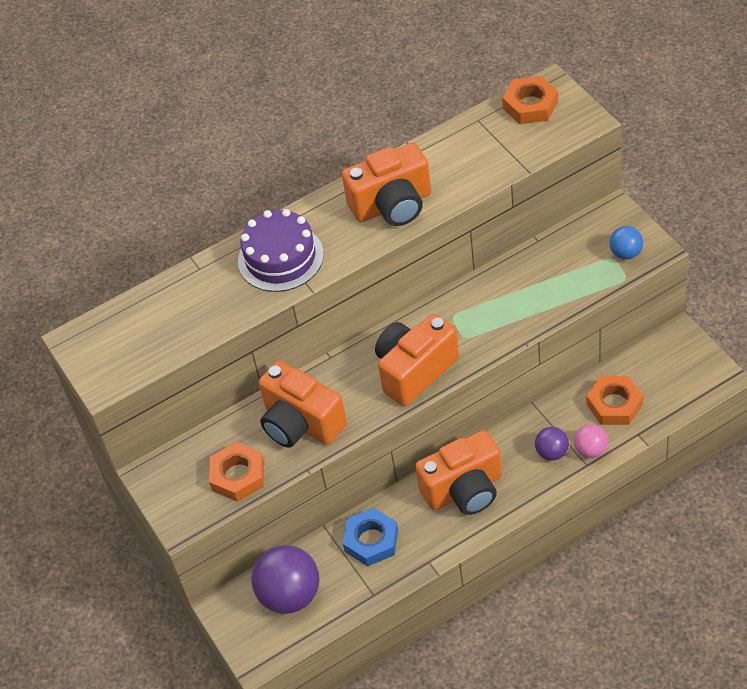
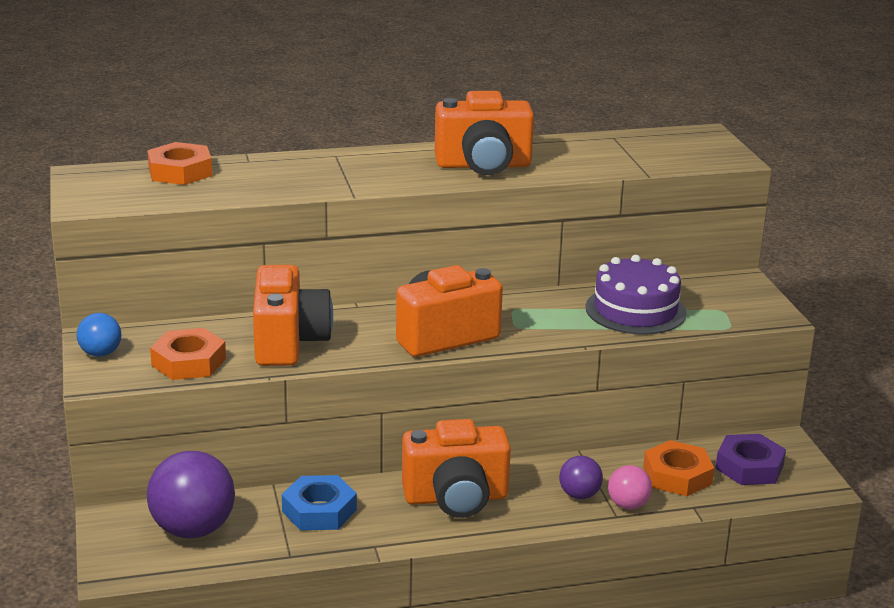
camera: 10 degrees right, 25 degrees down
(280, 258) = (338, 171): purple cake -> purple cake (635, 310)
(301, 423) = (288, 342): orange camera -> orange camera turned 150 degrees counterclockwise
(530, 105) = (677, 139): orange nut -> orange nut (180, 171)
(626, 253) = (740, 310): blue ball -> blue ball (100, 353)
(663, 374) = (749, 467): none -> purple nut

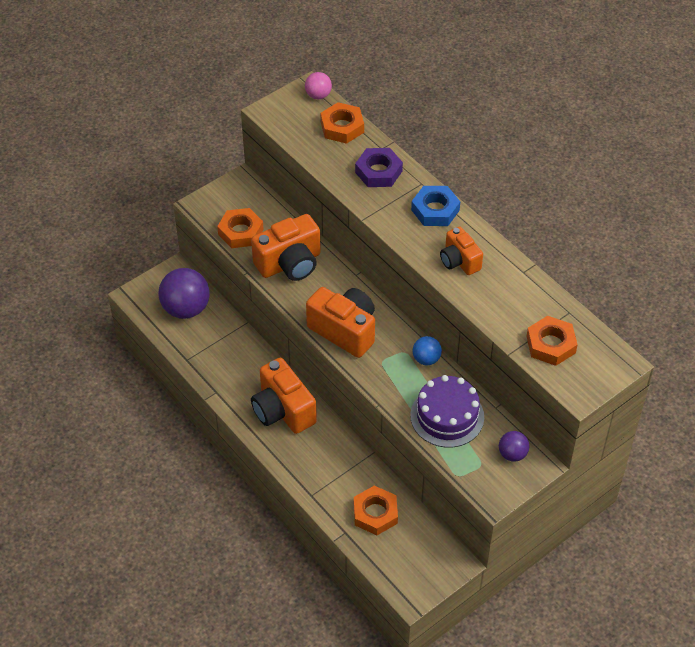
camera: 65 degrees right, 25 degrees up
(100, 353) = (226, 192): blue ball -> blue ball (426, 359)
(319, 510) = (234, 353): blue nut -> blue nut (435, 210)
(483, 165) = (459, 261): orange camera -> orange camera, size x0.61
(579, 495) = (322, 469): purple ball -> purple ball (512, 454)
(628, 505) = (326, 497): pink ball -> pink ball (318, 95)
(653, 155) = (551, 344): none -> orange nut
(749, 467) = (410, 550): purple nut -> purple nut (378, 172)

